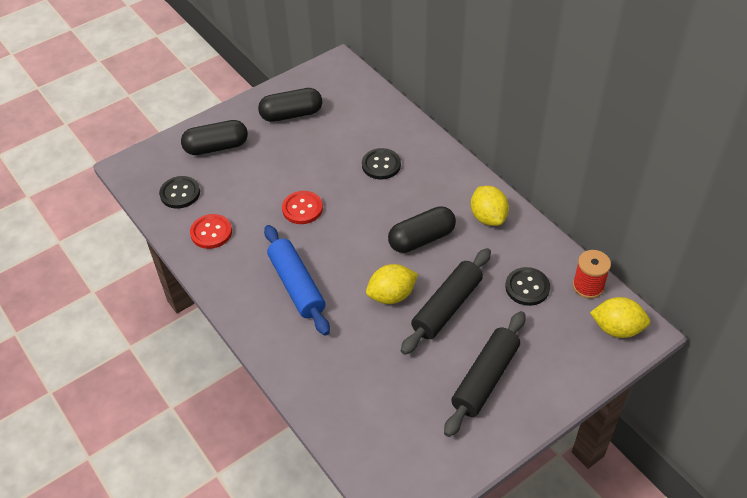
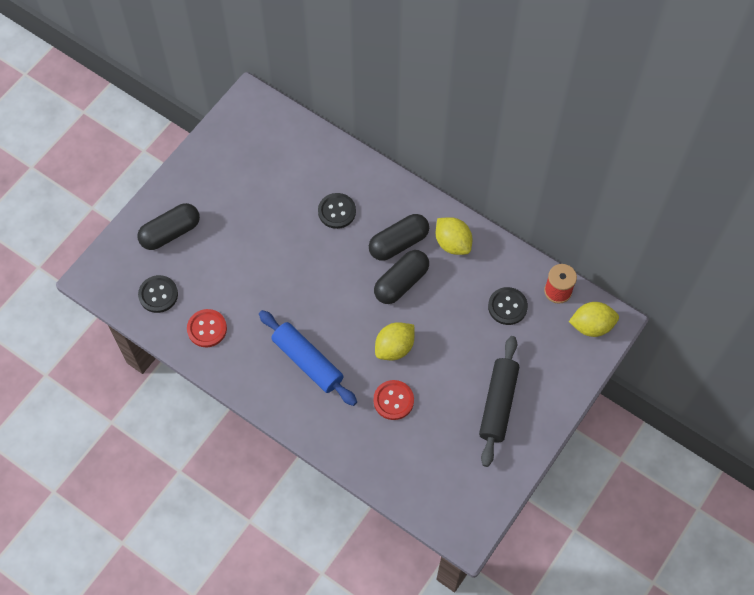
camera: 20 degrees left, 15 degrees up
(291, 114) = (228, 174): black capsule -> black capsule (398, 243)
(302, 208) = (281, 280): red button -> red button (393, 400)
(447, 307) = (445, 345): black rolling pin -> none

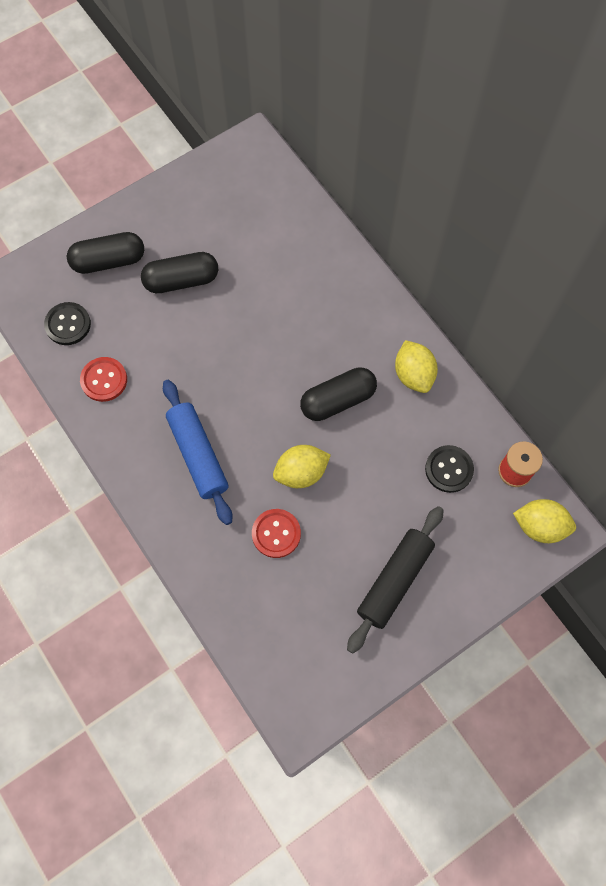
camera: 20 degrees right, 5 degrees up
(337, 211) = (297, 296): black button -> none
(398, 243) = (352, 354): black capsule -> black capsule (181, 280)

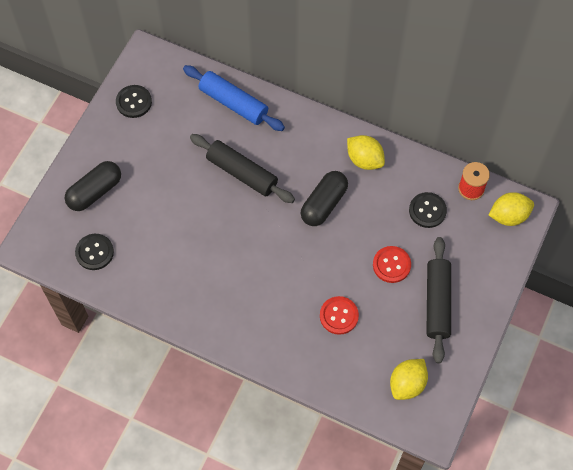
camera: 30 degrees left, 5 degrees down
(104, 380) = (148, 277): red button -> red button (391, 265)
(181, 280) = (158, 178): black capsule -> none
(198, 455) = (250, 292): blue rolling pin -> blue rolling pin (233, 103)
(207, 187) = (134, 102): none -> black button
(271, 320) = (242, 173): none -> black rolling pin
(301, 472) = (330, 266): yellow lemon -> yellow lemon (407, 384)

